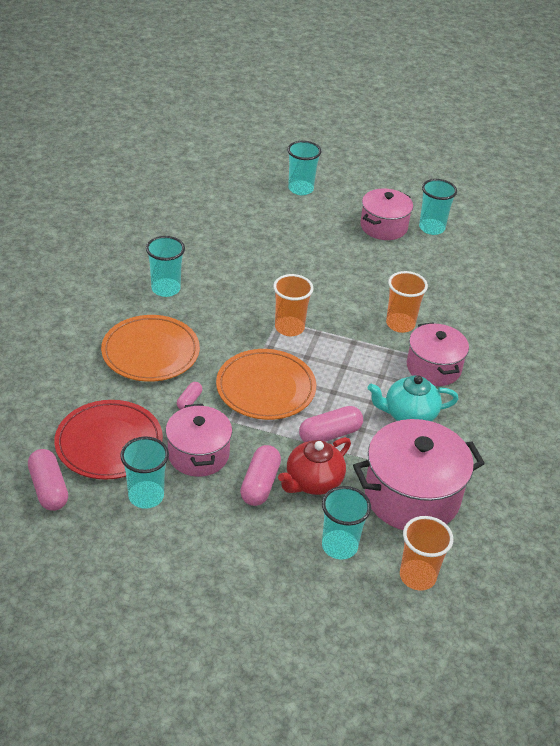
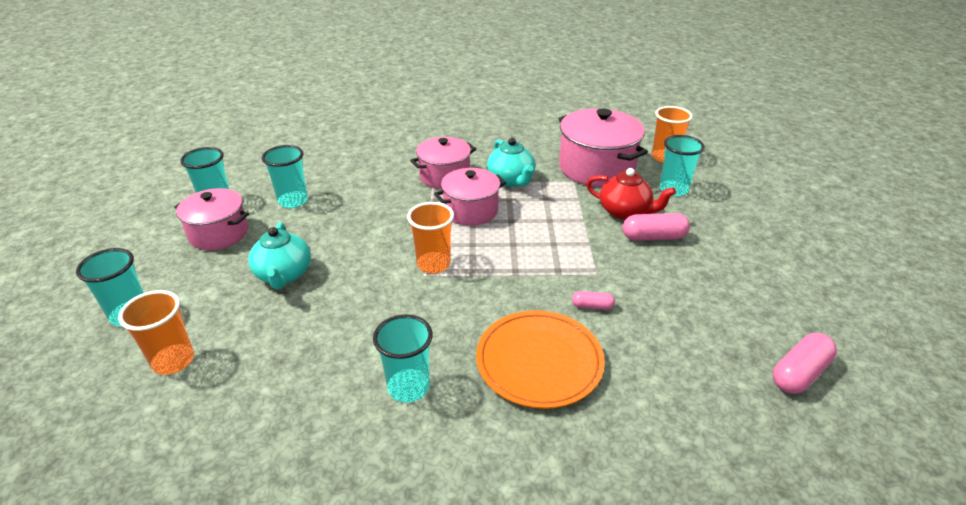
camera: 105 degrees left, 5 degrees down
(109, 443) = (699, 348): red plate -> none
(146, 496) = (734, 299): turquoise cup -> turquoise cup (293, 201)
(198, 454) = (655, 280): pink pot -> pink pot (471, 210)
(265, 388) = (535, 260): orange plate -> none
(313, 252) = (284, 275): none -> turquoise teapot
(330, 434) = (565, 213): pink capsule -> none
(400, 324) = (392, 200): orange cup -> orange cup (173, 361)

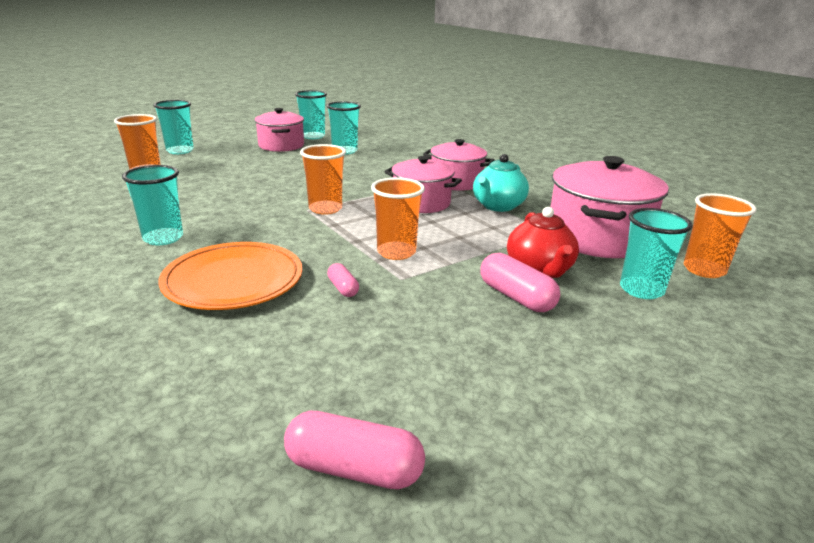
camera: 55 degrees right, 10 degrees down
(284, 275) = (257, 171): turquoise teapot -> none
(552, 259) = (396, 252): none -> orange cup

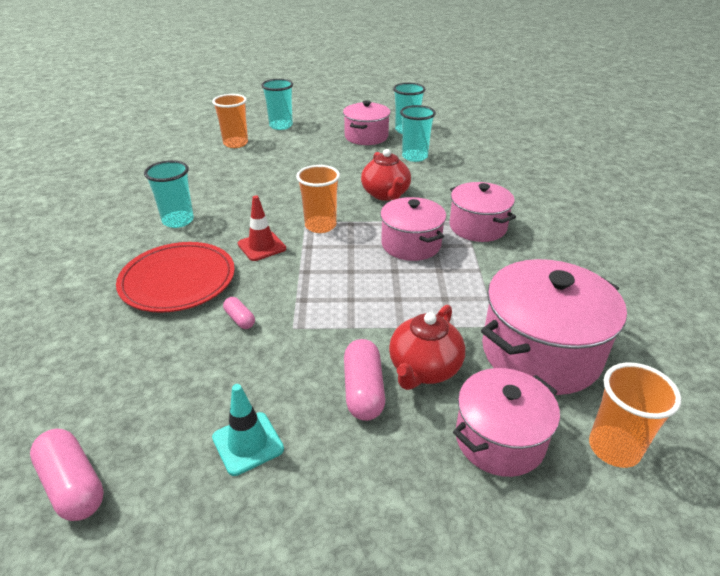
camera: 35 degrees right, 10 degrees up
(233, 281) = (178, 281): orange plate -> red plate
(288, 235) = (262, 246): none -> red traffic cone
(343, 288) = (240, 319): pink capsule -> pink capsule turned 45 degrees counterclockwise
(354, 178) = (386, 194): none -> red teapot
(396, 252) = (322, 296): orange cup -> none
(477, 364) = (248, 443): none -> turquoise traffic cone
(497, 206) = (482, 272): turquoise teapot -> none
(641, 290) = (499, 439): turquoise cup -> pink pot

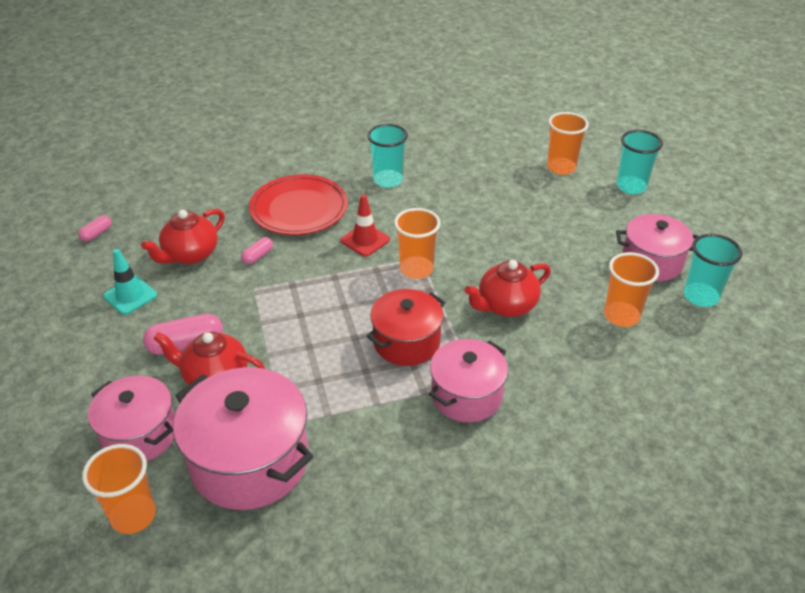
camera: 75 degrees right, 5 degrees up
(73, 485) = (97, 234): pink capsule -> pink capsule, size x0.56
(199, 376) = (190, 254): none -> red teapot
(411, 244) = (406, 342): pink pot -> red pot
(414, 157) = (621, 316): turquoise cup -> orange cup

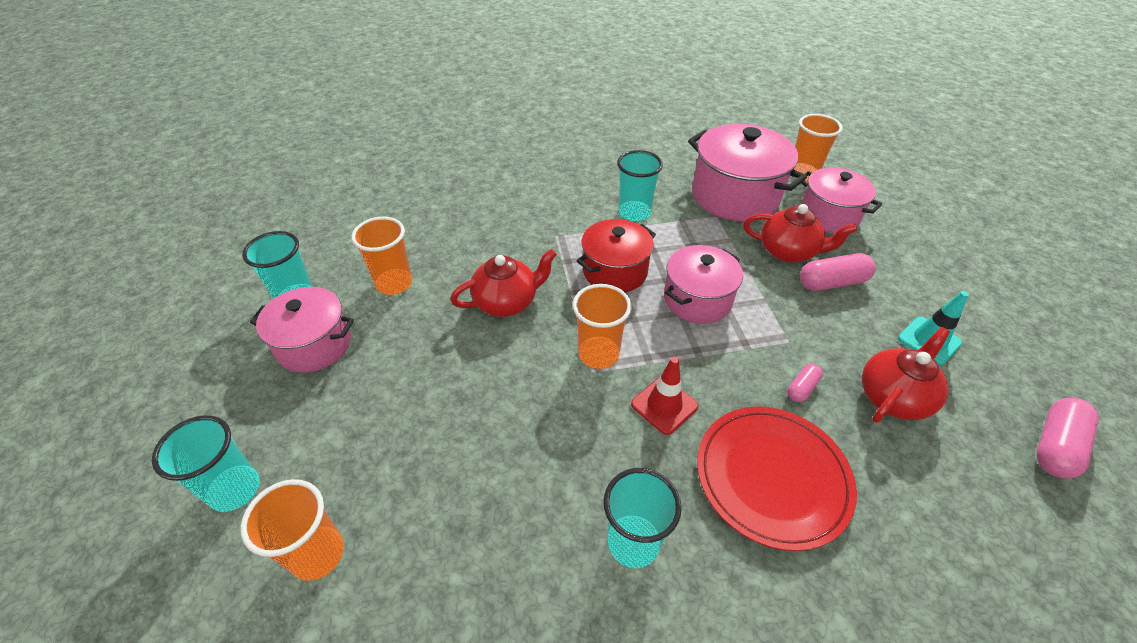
camera: 175 degrees left, 5 degrees up
(97, 234) = (1055, 446): pink capsule -> pink capsule, size x1.79
(386, 422) = (634, 213): none -> turquoise cup
(466, 395) = (567, 226): pink pot -> pink pot (697, 299)

